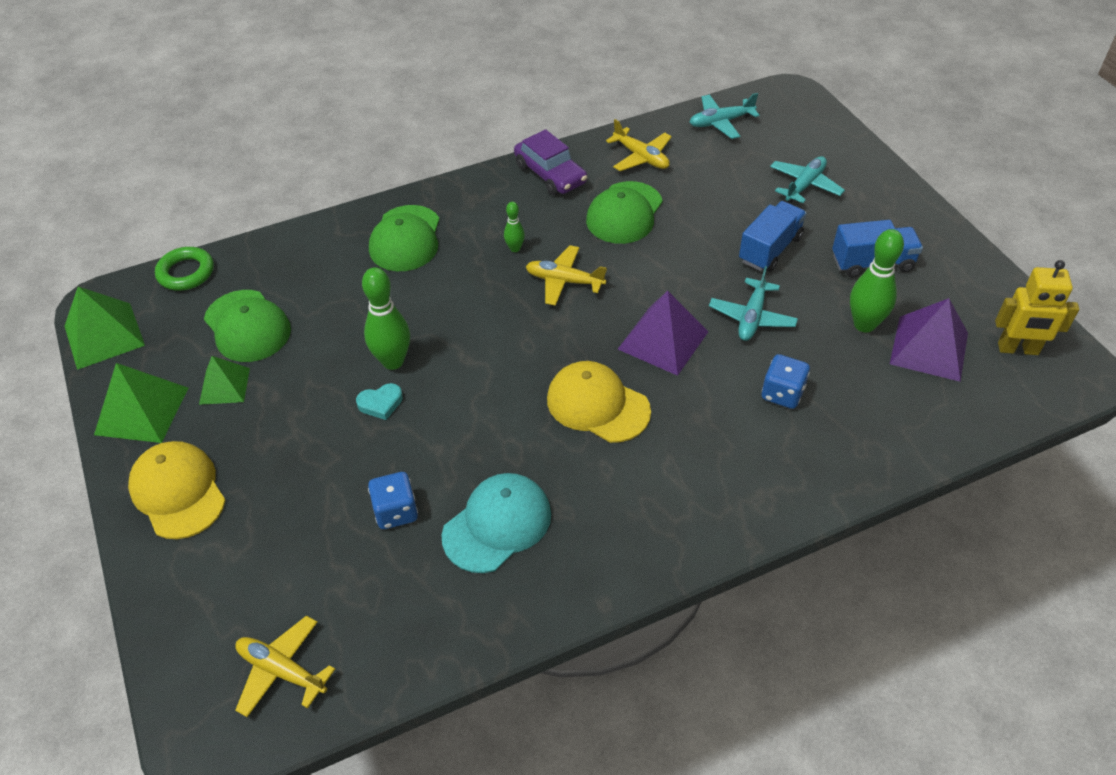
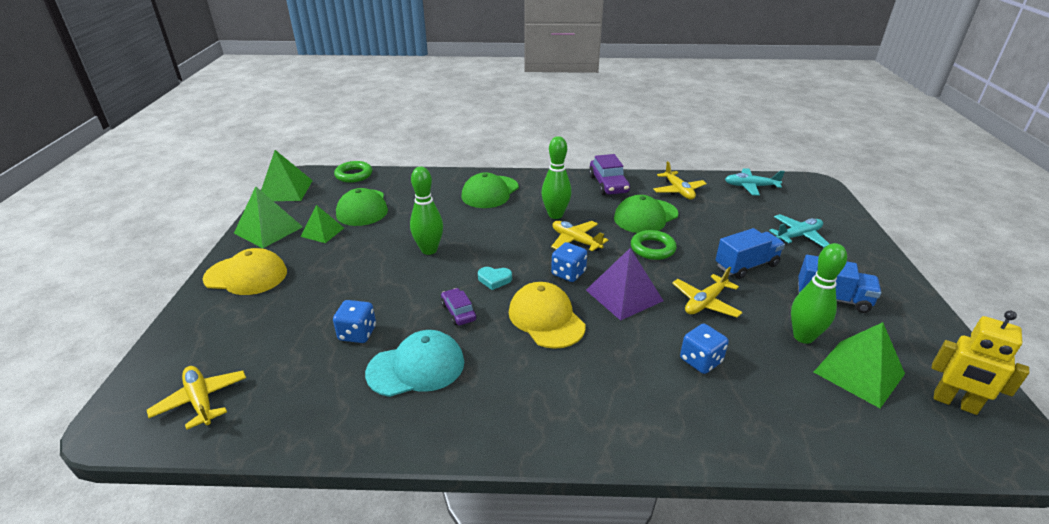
camera: 25 degrees right, 15 degrees down
(178, 492) = (246, 275): yellow cap -> yellow cap turned 105 degrees clockwise
(380, 403) = (402, 270): turquoise heart -> turquoise heart (494, 279)
(493, 435) = (458, 312): none -> purple car
(515, 248) = (555, 215): green bowling pin -> green bowling pin, size x1.93
(584, 333) = (568, 273): none -> blue dice
(658, 261) = (652, 248): none -> green ring
(752, 317) = (705, 302): turquoise plane -> yellow plane
(929, 348) = (859, 373): purple pyramid -> green pyramid

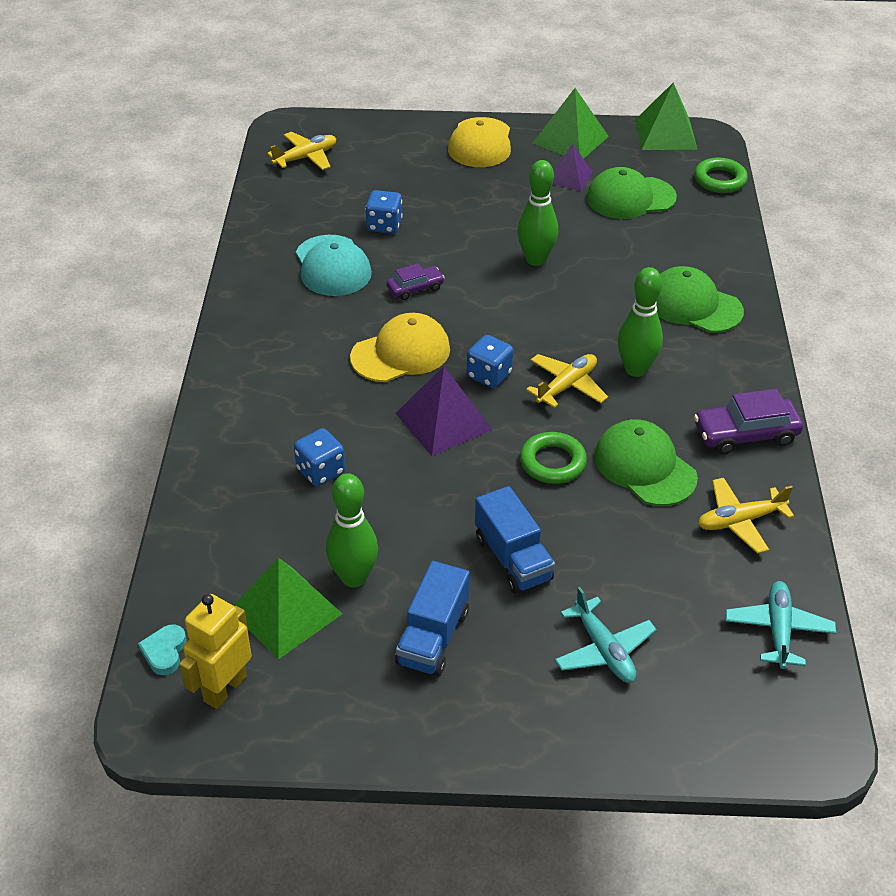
camera: 90 degrees right, 10 degrees up
(322, 232) = (569, 177): green pyramid -> purple pyramid
(494, 279) = (475, 313): turquoise heart -> turquoise heart (165, 652)
(705, 302) = (426, 496): yellow plane -> none

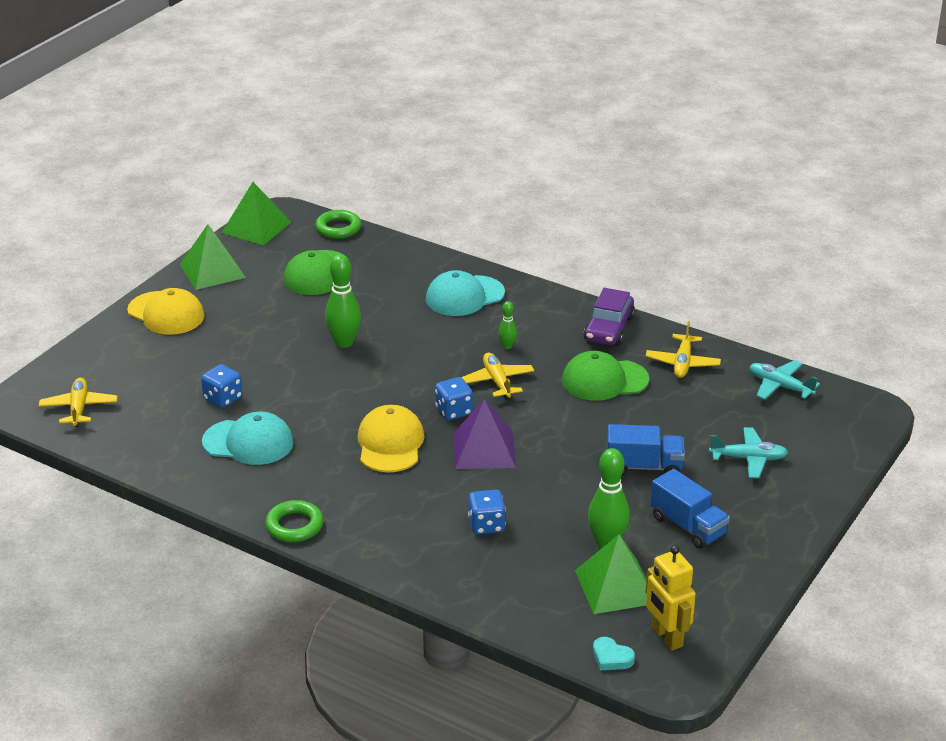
camera: 60 degrees left, 10 degrees down
(415, 288) = (320, 410): purple car -> none
(552, 462) = (568, 416): green ring -> green ring (294, 526)
(569, 177) = (260, 289): purple pyramid -> none
(635, 369) = (507, 346): green bowling pin -> green bowling pin, size x0.52
(693, 305) = (464, 296): green cap -> turquoise cap

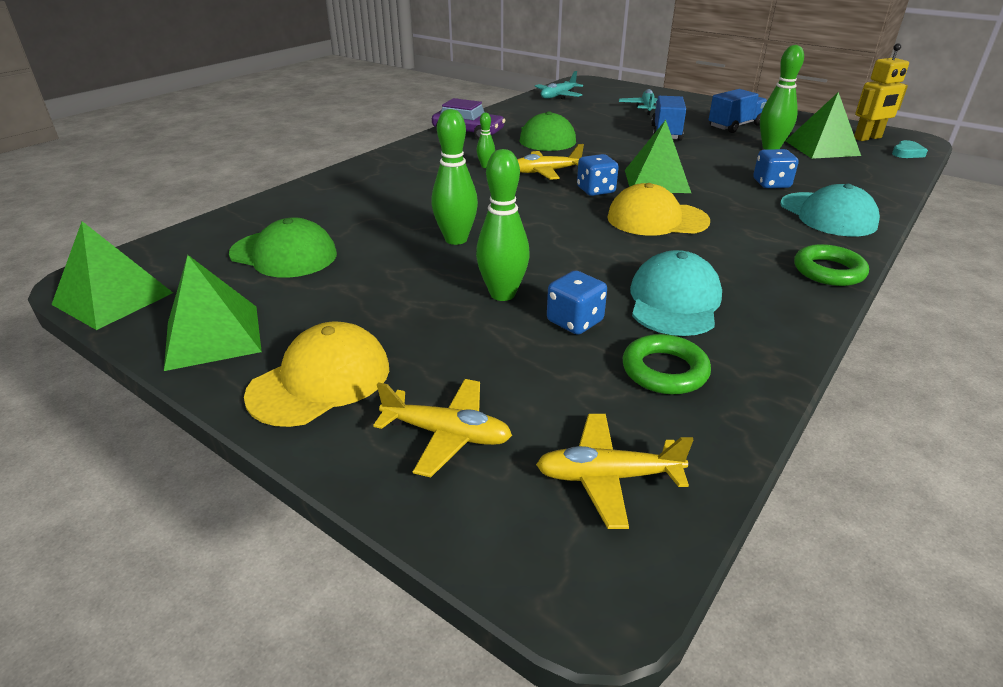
camera: 85 degrees left, 0 degrees up
(259, 368) = (502, 294): none -> green bowling pin
(338, 228) = (179, 239): green ring -> green ring (664, 370)
(464, 296) = (386, 179): turquoise cap -> turquoise cap (827, 215)
(484, 449) = (656, 181): purple pyramid -> green pyramid
(682, 363) = (524, 116): yellow plane -> yellow plane (447, 434)

